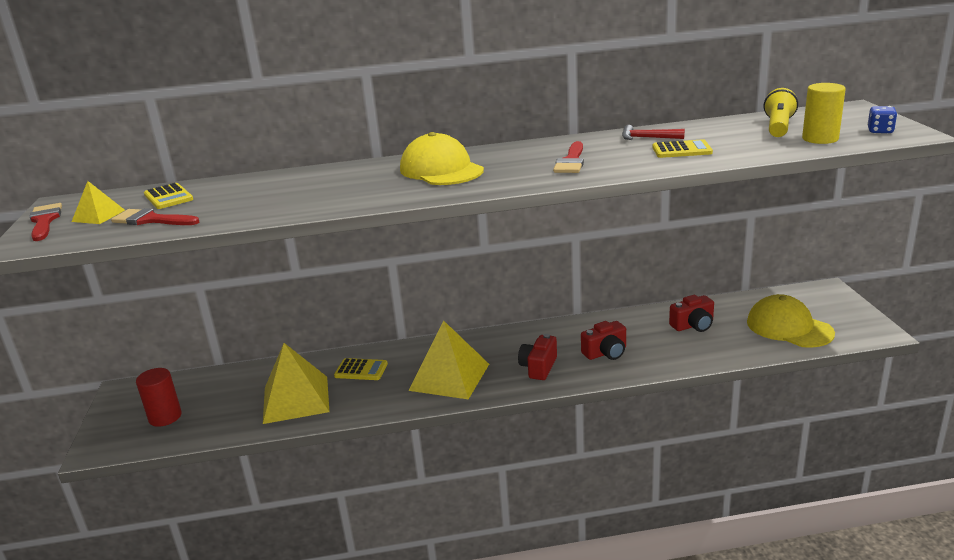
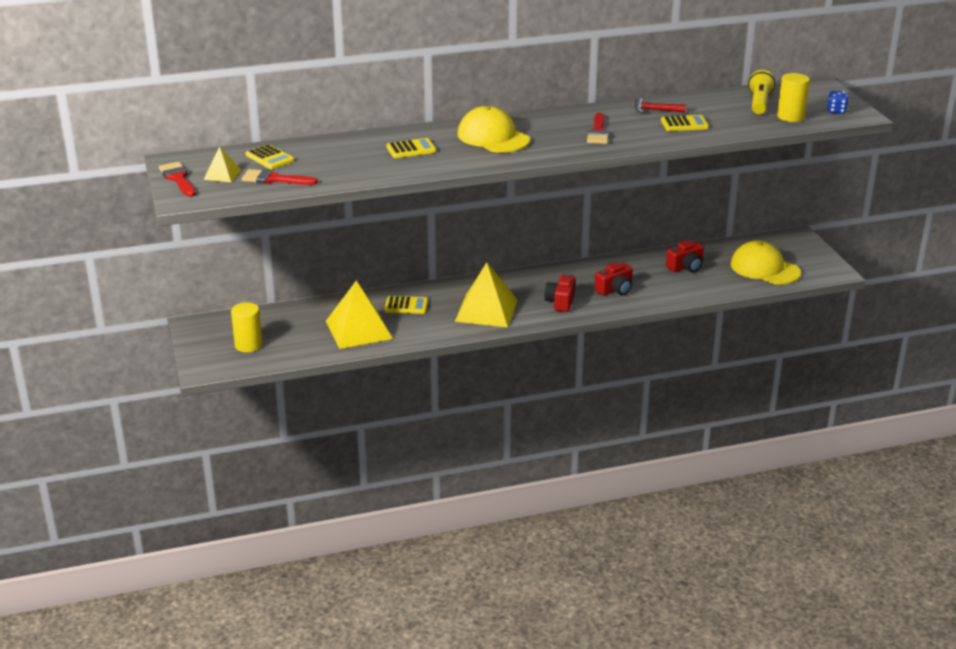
camera: 10 degrees left, 5 degrees up
(165, 417) = (248, 345): red cylinder -> yellow cylinder
(337, 184) = (411, 149): none -> yellow calculator

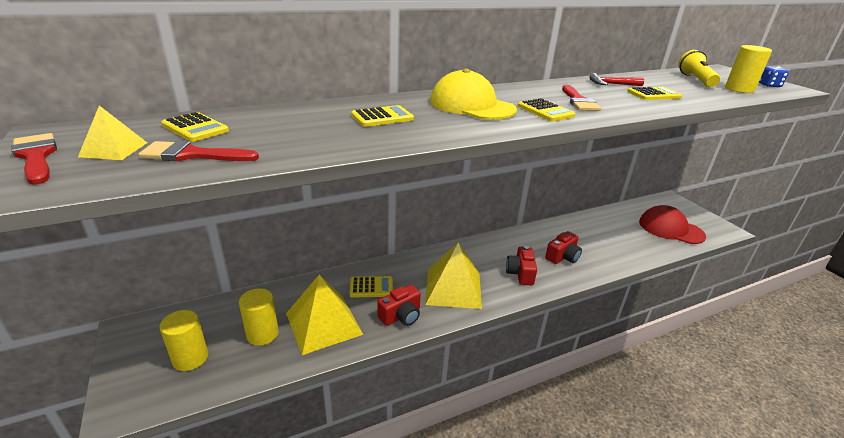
camera: 10 degrees left, 0 degrees up
(305, 333) = (262, 334): none -> yellow cylinder
(556, 143) = (545, 111): none -> yellow calculator
(686, 267) = (607, 230): red camera -> red camera (401, 316)
(764, 268) = (670, 229): yellow cap -> red cap

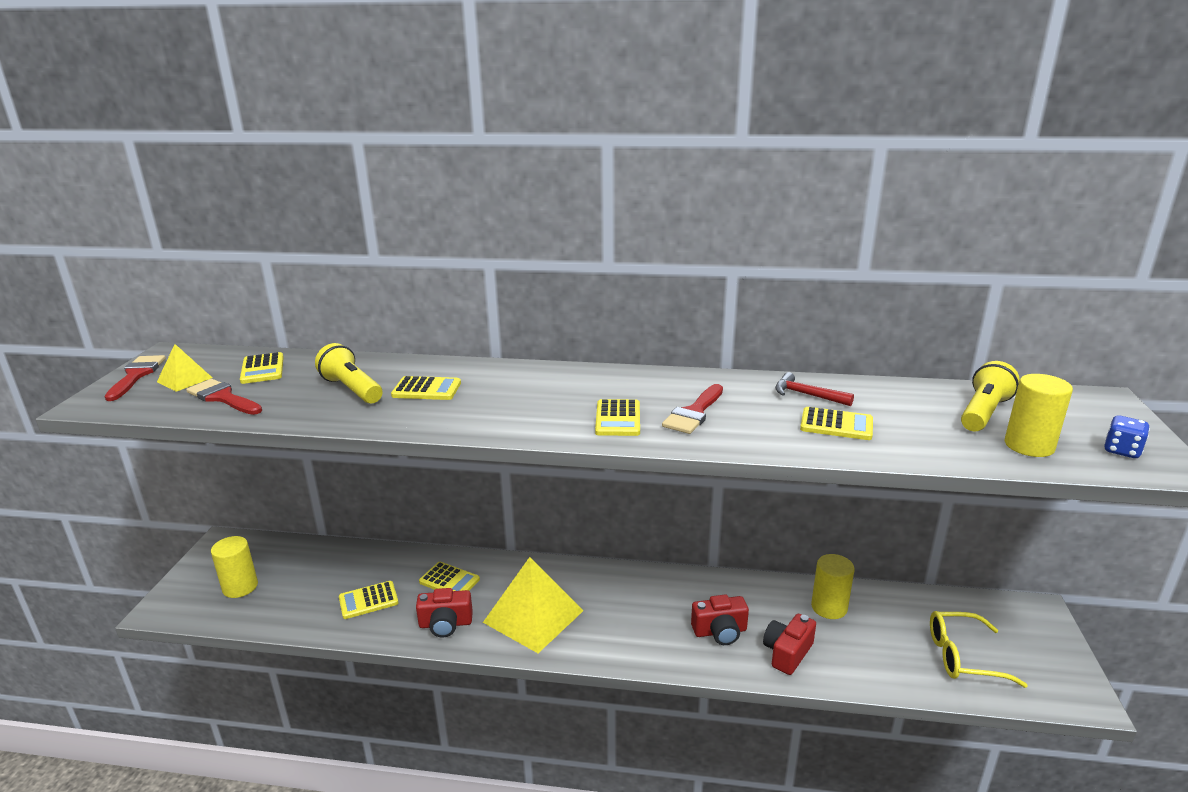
camera: 35 degrees right, 5 degrees down
(262, 334) = (310, 589): yellow cylinder -> yellow cylinder (829, 607)
(317, 127) = (352, 389): none -> yellow flashlight
(323, 323) = (368, 600): yellow pyramid -> yellow calculator
(471, 105) = (545, 393): yellow cap -> none
(520, 273) = (634, 631): red camera -> red camera (787, 653)
(670, 229) = (963, 656): red cap -> yellow glasses

